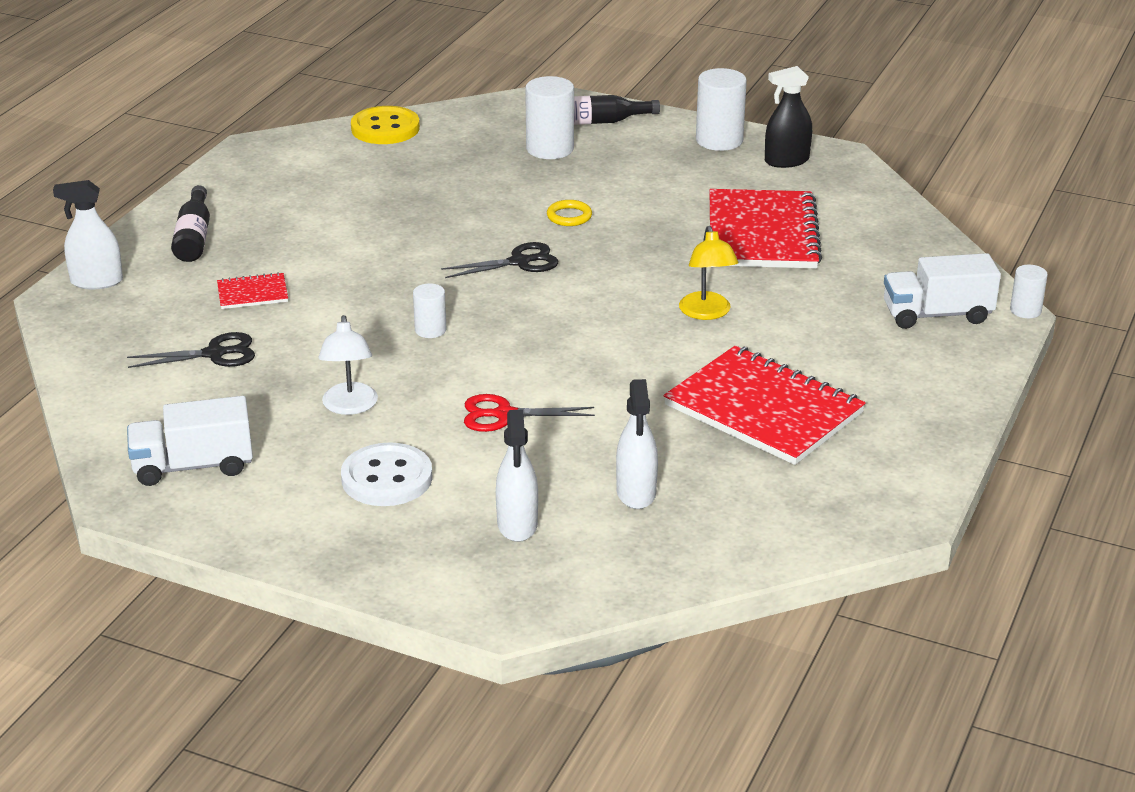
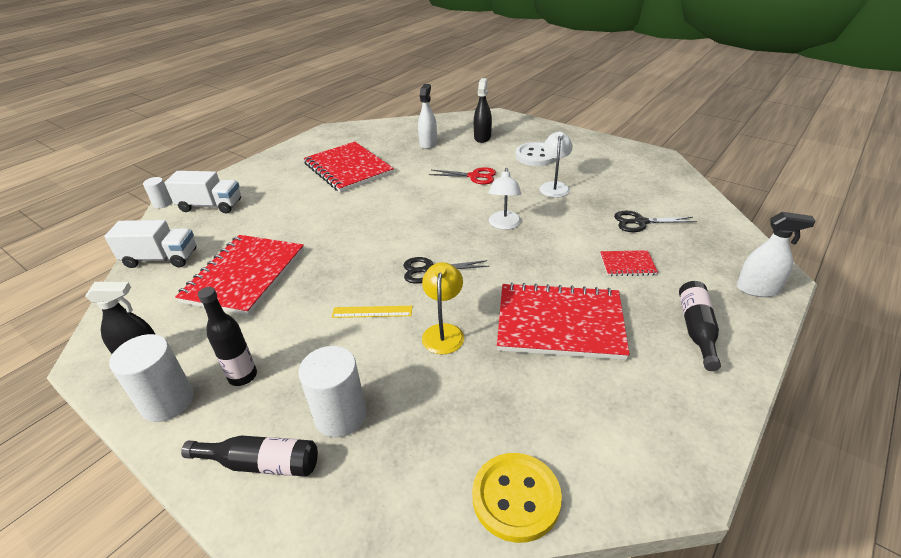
camera: 165 degrees left, 5 degrees up
(193, 466) = (631, 167): white truck -> white truck (161, 258)
(347, 227) = (560, 323): none -> red notebook
(430, 330) = (504, 225): white cylinder -> white lamp
(517, 524) = (482, 137): white spray bottle -> black spray bottle
(569, 216) = (372, 312): yellow ring -> yellow ruler
(666, 160) = (243, 376): none -> black bottle
(707, 313) = (334, 219): yellow lamp -> yellow lamp (444, 332)

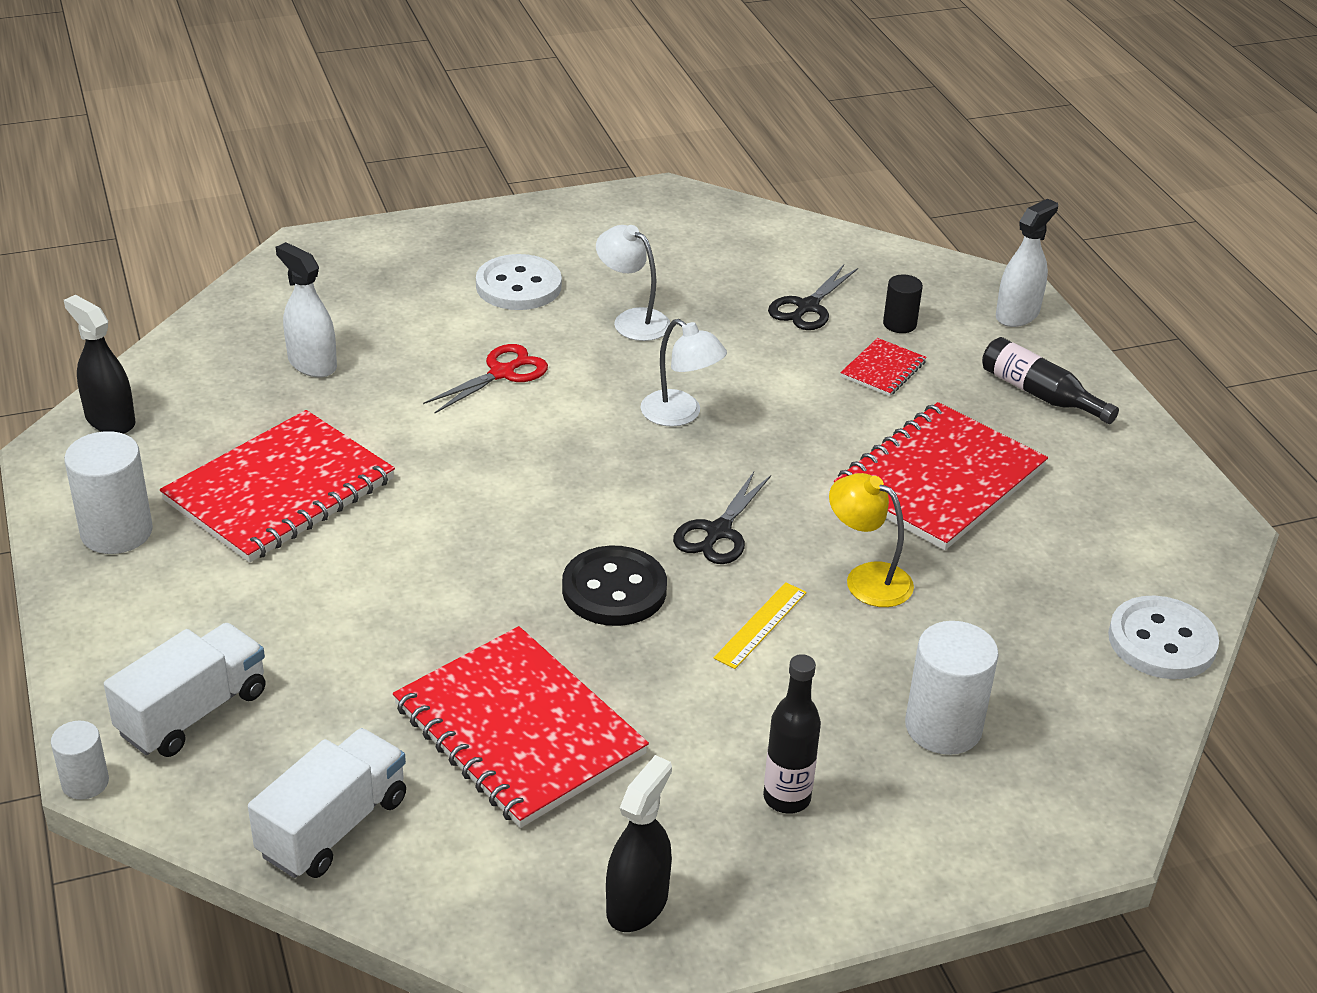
camera: 60 degrees left, 0 degrees up
(167, 401) = (774, 891): white cylinder -> white cylinder (116, 532)
(261, 463) = (968, 823): black bottle -> none
(348, 169) = (280, 490): red notebook -> red notebook turned 45 degrees counterclockwise
(359, 260) = (614, 589): none -> black button
(482, 137) = (375, 301): black spray bottle -> black spray bottle (110, 420)
(516, 498) = (1161, 641): yellow button -> white button
(675, 253) = (899, 324): none -> black cylinder

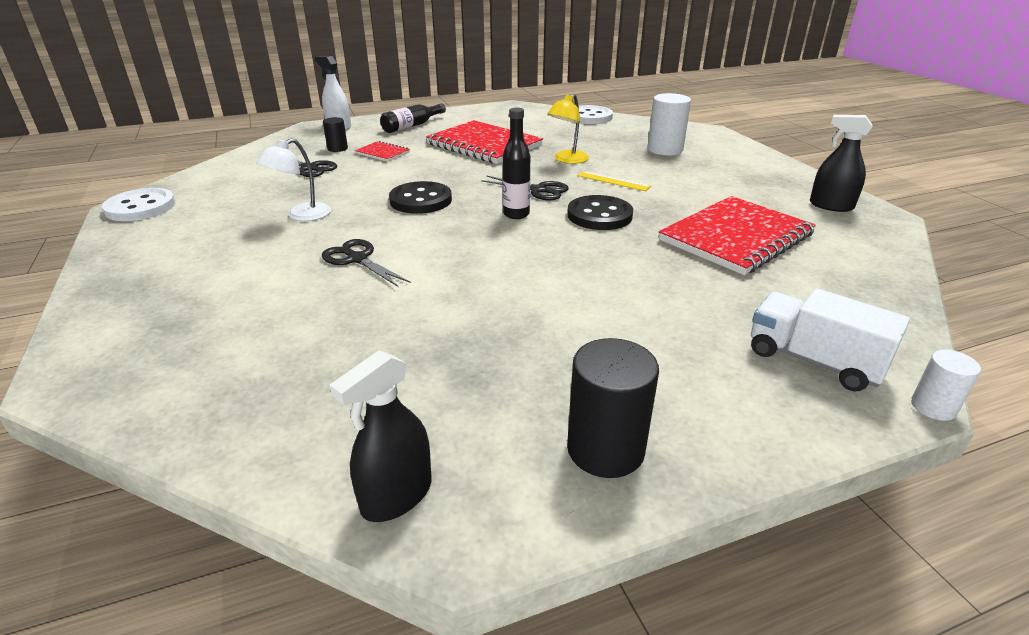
camera: 90 degrees left, 5 degrees down
(116, 532) = (605, 449): white cylinder -> black cylinder
(280, 490) = (520, 350): red notebook -> none
(312, 364) = (316, 353): white spray bottle -> none
(333, 826) = (865, 290): white truck -> none
(502, 373) = (357, 259): red scissors -> black scissors
(518, 286) = (229, 258): white button -> white button (140, 207)
(680, 415) = (421, 200): white lamp -> black button
(786, 798) = (733, 177): black bottle -> black bottle (516, 214)

